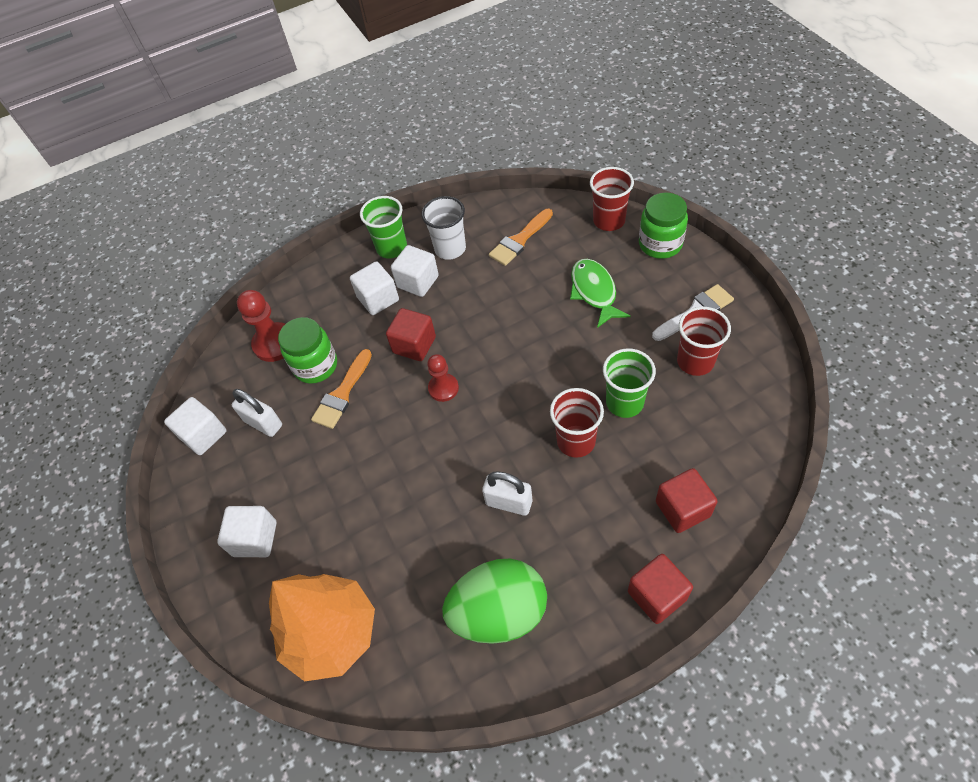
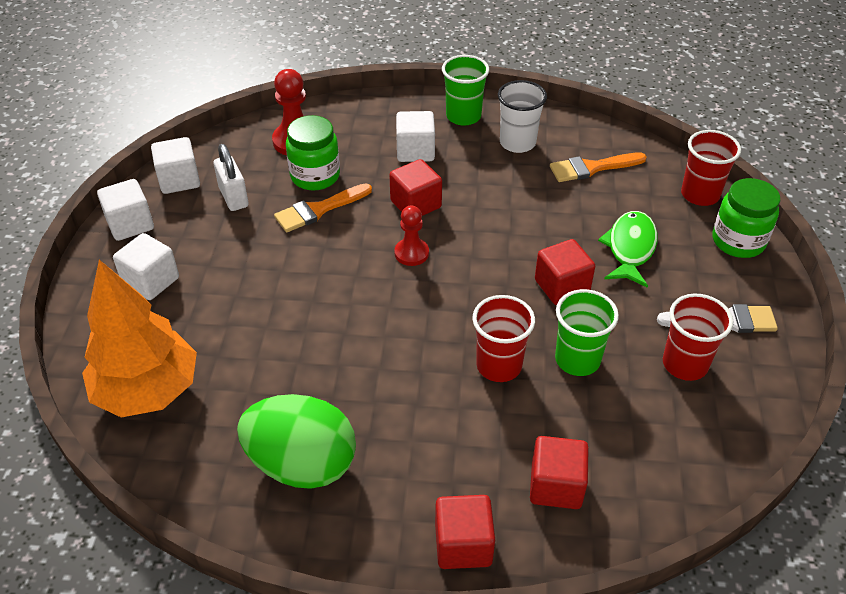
camera: 25 degrees right, 10 degrees down
(418, 282) = (463, 155): white cube -> white cube (130, 224)
(509, 502) = (390, 380): white padlock -> none
(571, 351) = (561, 286): none -> red cube

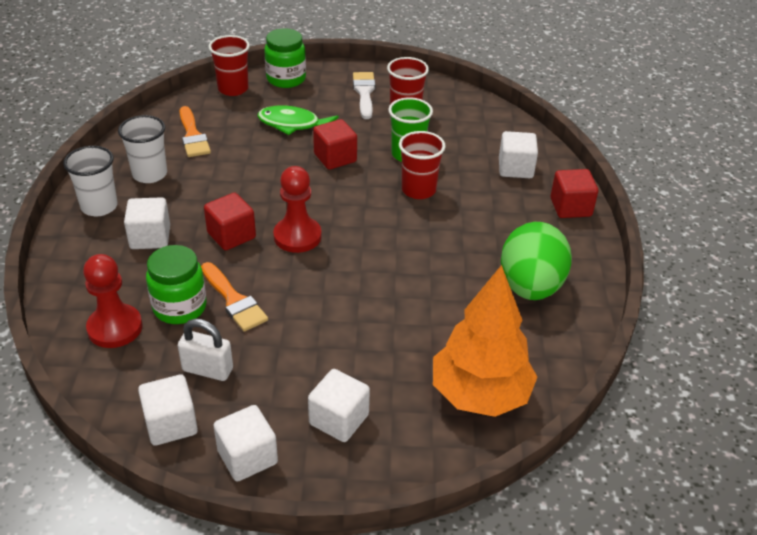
camera: 95 degrees left, 5 degrees down
(233, 197) = (207, 369): white padlock -> white padlock turned 45 degrees clockwise
(411, 253) = (297, 236): red pawn -> red pawn, size x1.53
(463, 116) = (99, 206): green cup -> white cup
(556, 486) = (515, 168): red cube -> white cube

